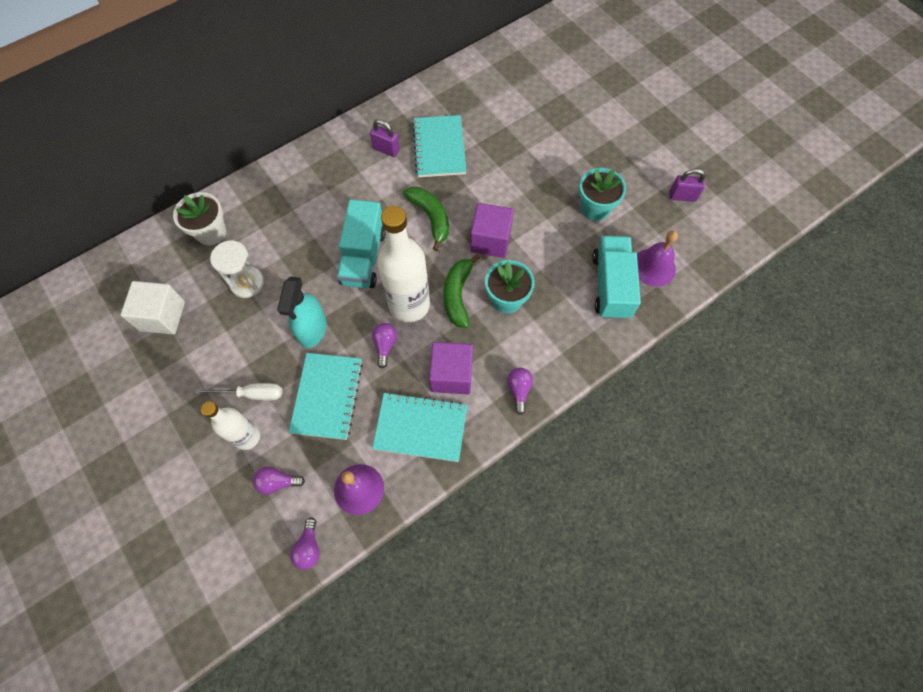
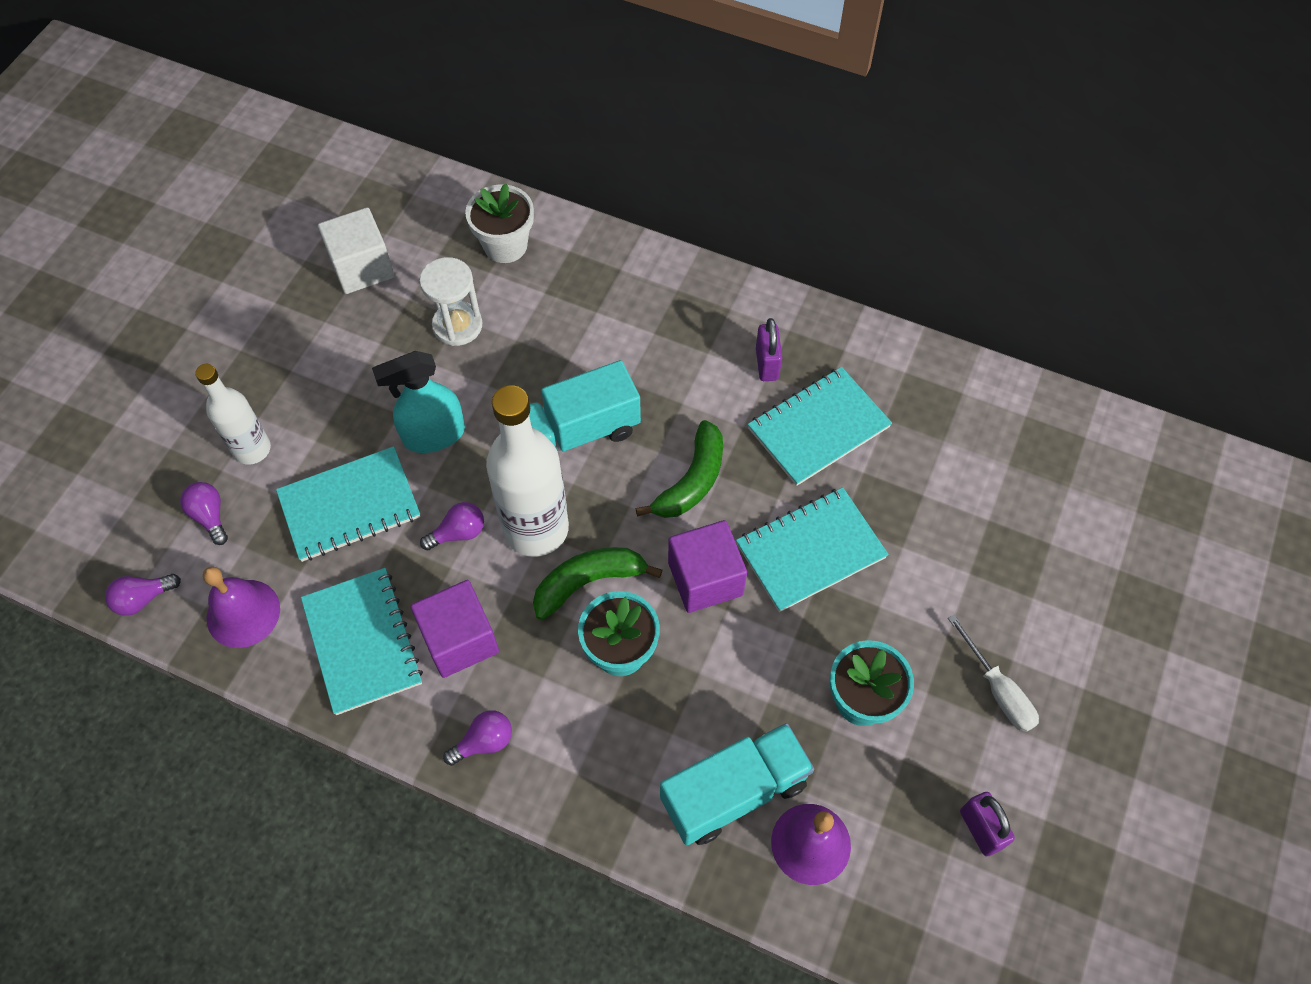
camera: 60 degrees right, 5 degrees down
(252, 394) = (310, 421): white screwdriver -> white screwdriver (997, 690)
(505, 187) = (810, 551): none -> turquoise notebook

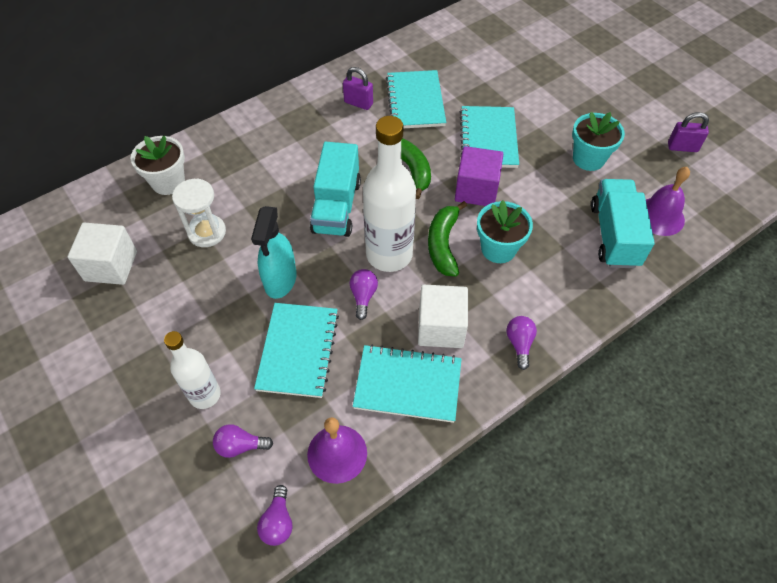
camera: 60 degrees left, 5 degrees down
(460, 640) = (441, 327): purple cube -> white cube
(997, 690) = (611, 106): white screwdriver -> none

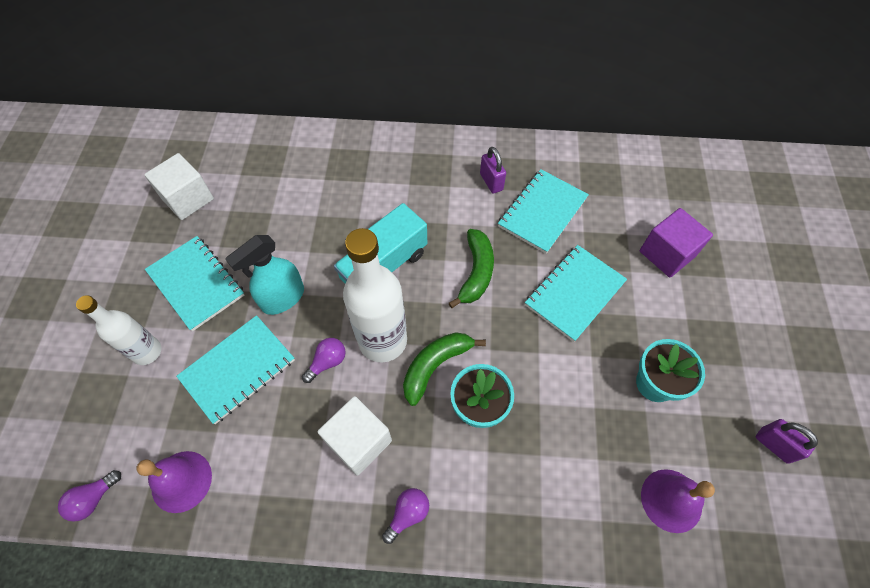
camera: 40 degrees right, 5 degrees up
(168, 182) = (285, 156): white flower pot -> none
(207, 232) = (271, 218): white hourglass -> none
(240, 446) = (129, 414): purple light bulb -> none
(408, 385) = (285, 470): turquoise notebook -> turquoise notebook (196, 284)
(476, 190) = (514, 336): purple cube -> purple cube (667, 254)
(614, 235) = (602, 482): turquoise truck -> none

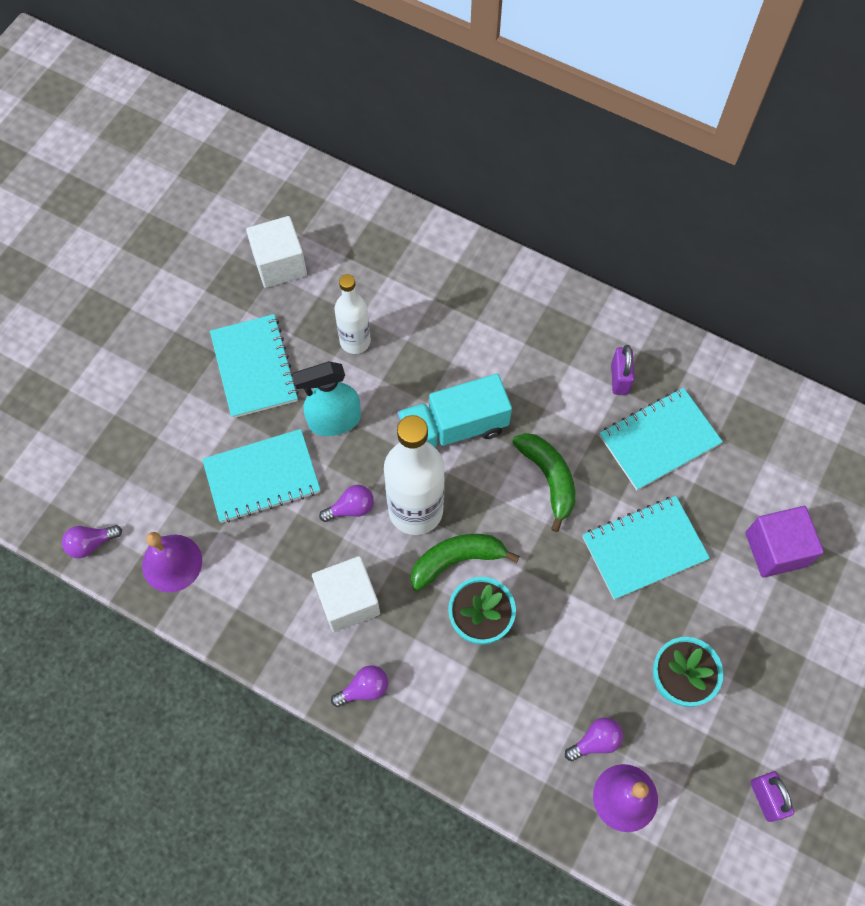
camera: 25 degrees right, 5 degrees up
(147, 352) = (183, 421): white bottle -> white bottle (355, 341)
(476, 272) = (548, 478): green banana -> green banana turned 60 degrees counterclockwise
(622, 463) = (595, 741): none -> purple light bulb

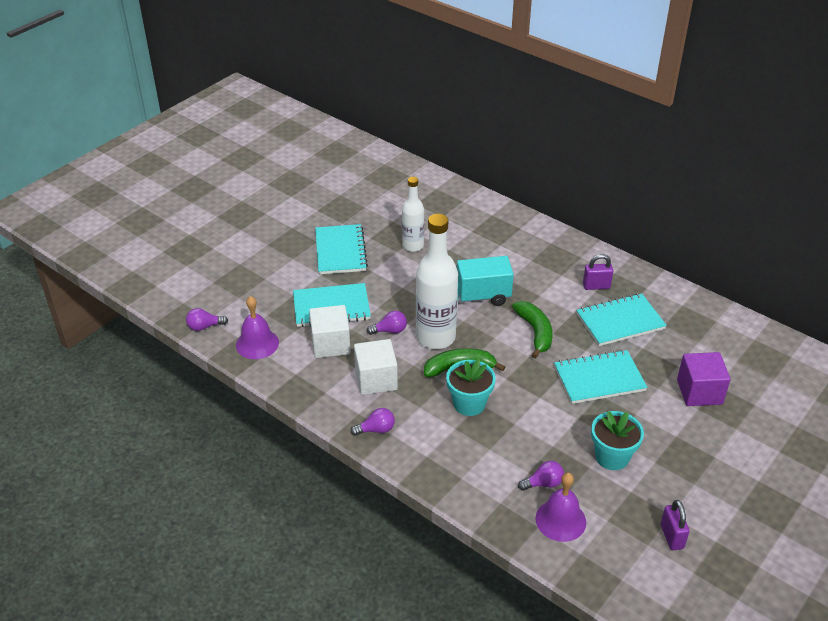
camera: 10 degrees right, 25 degrees down
(280, 264) = (370, 203): white cube -> white cube (330, 344)
(334, 420) = (388, 284): turquoise spray bottle -> none
(619, 379) = (596, 286): purple padlock -> purple padlock turned 75 degrees clockwise

